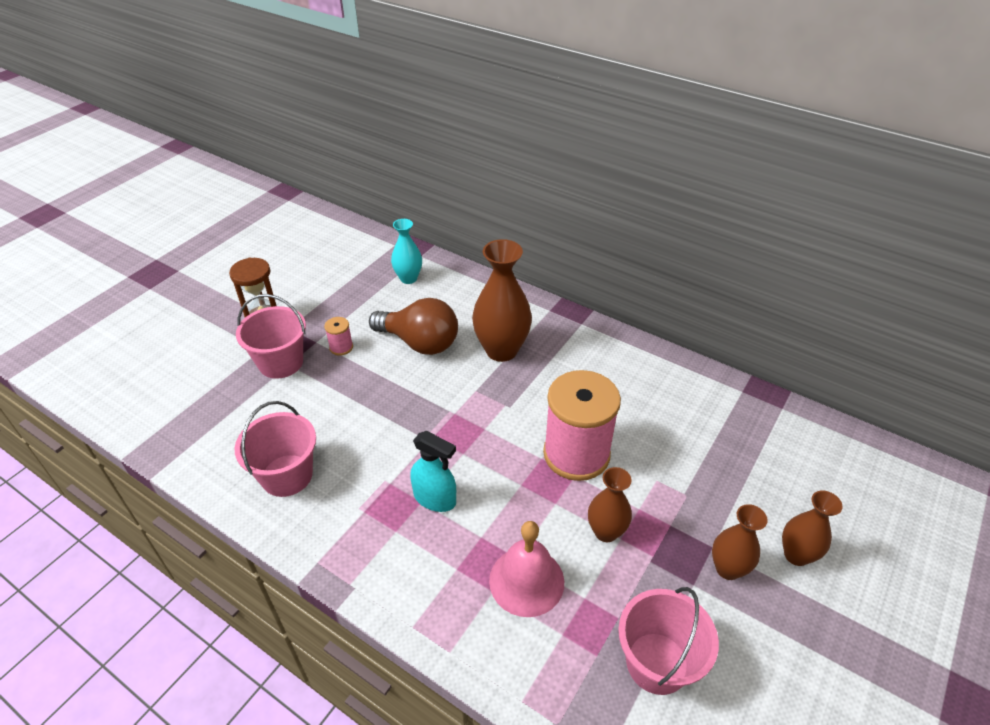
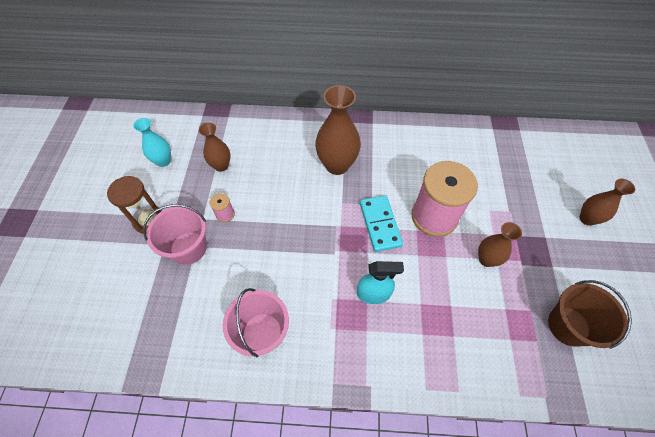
camera: 30 degrees left, 15 degrees up
(408, 278) = (233, 138): turquoise vase -> turquoise vase (163, 161)
(420, 343) = (278, 185): brown light bulb -> none
(502, 432) = (380, 224): none -> turquoise domino
(526, 581) = (467, 317): pink bell -> none
(657, 663) = (568, 326): pink bucket -> brown bucket
(728, 569) = (562, 246): brown vase -> brown vase (221, 166)

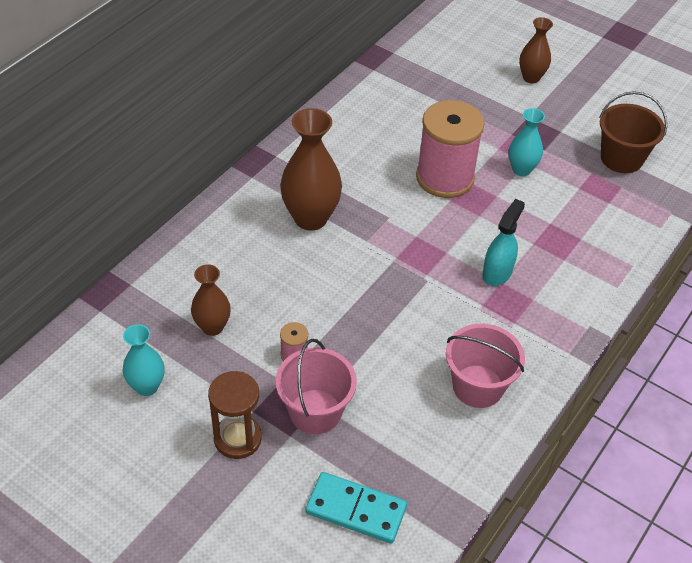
camera: 60 degrees left, 10 degrees down
(380, 224) = (420, 224): turquoise domino -> turquoise domino (356, 509)
(486, 259) = (521, 169): brown vase -> turquoise vase

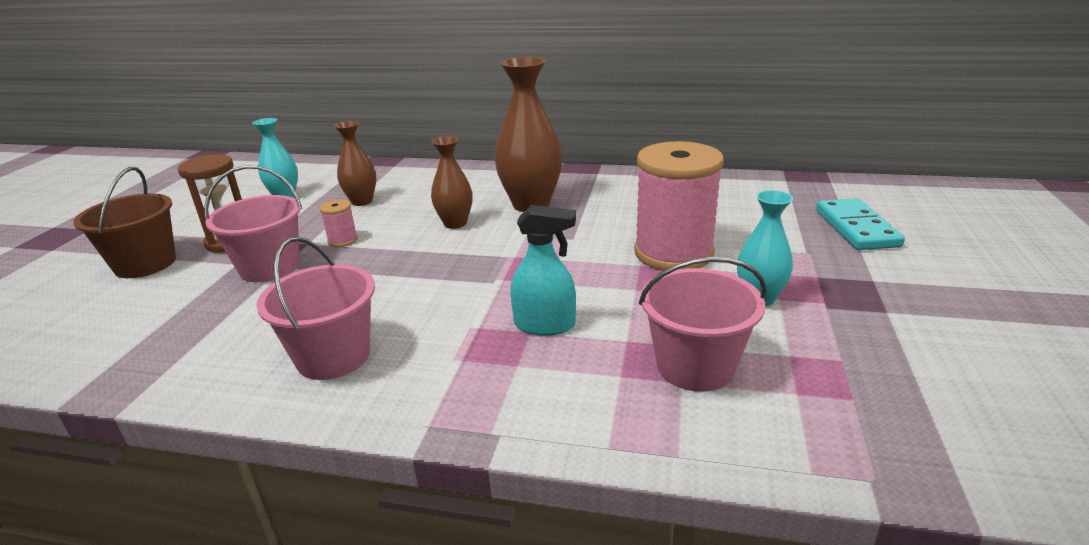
camera: 70 degrees right, 20 degrees down
(356, 509) = (134, 320): turquoise domino -> turquoise domino (856, 228)
(531, 77) = (953, 264): brown vase -> brown vase (455, 223)
(570, 227) = (695, 366): none -> pink bucket
(621, 158) = (921, 383): brown bucket -> brown bucket (145, 264)

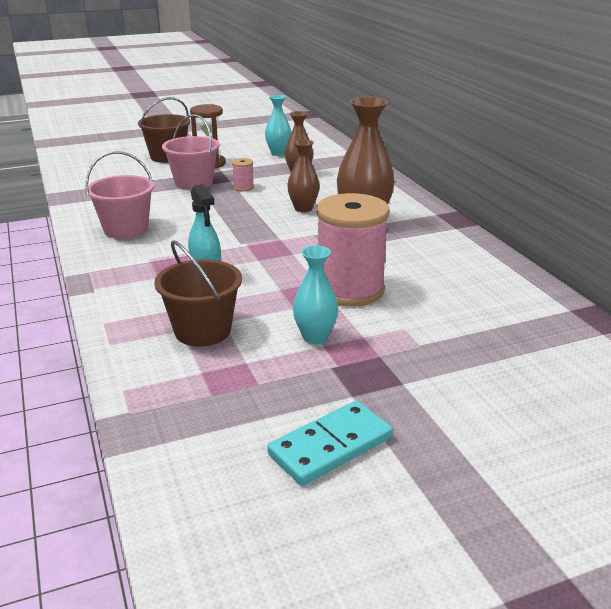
camera: 55 degrees right, 0 degrees up
(695, 366) = (203, 331): pink bucket -> brown bucket
(856, 228) = (503, 362): turquoise domino -> turquoise domino (331, 446)

